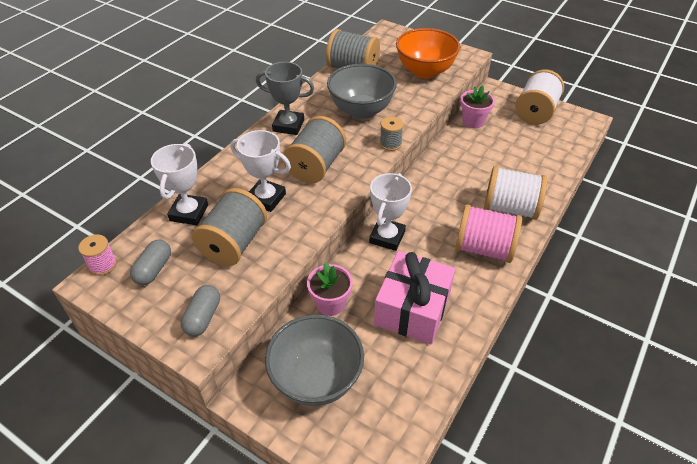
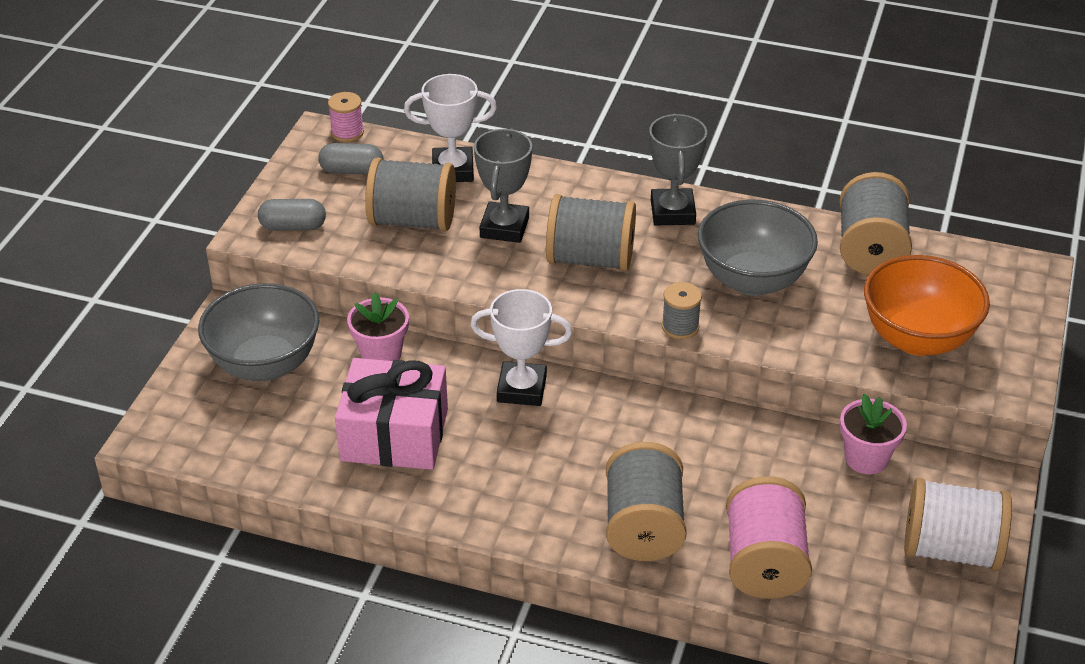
camera: 75 degrees right, 5 degrees down
(266, 198) = (504, 227): white trophy -> grey trophy
(483, 248) = (536, 500): pink spool -> pink spool (764, 562)
(510, 208) = (643, 526): white spool -> grey spool

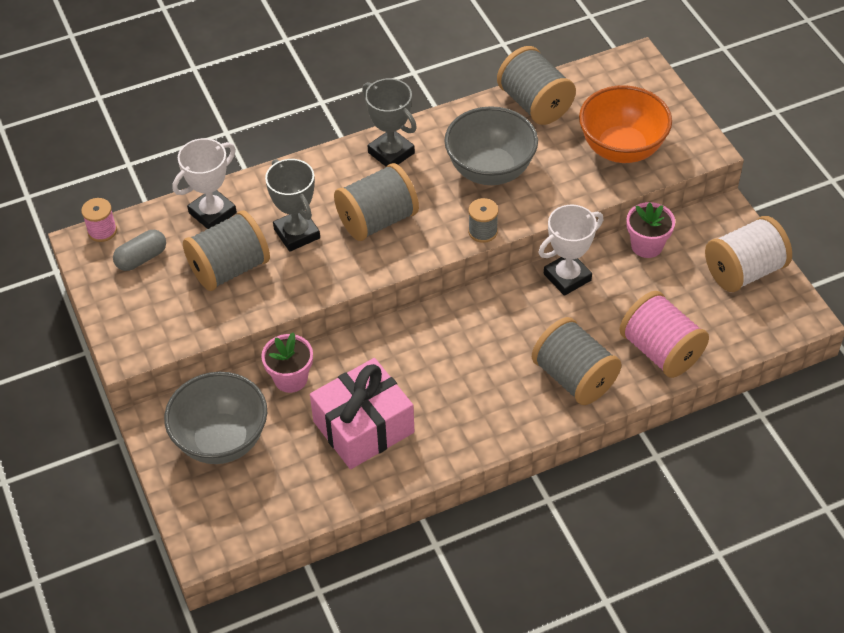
camera: 40 degrees left, 10 degrees up
(293, 226) = (151, 328): grey capsule -> none
(521, 389) = (406, 339): white trophy -> white trophy (567, 277)

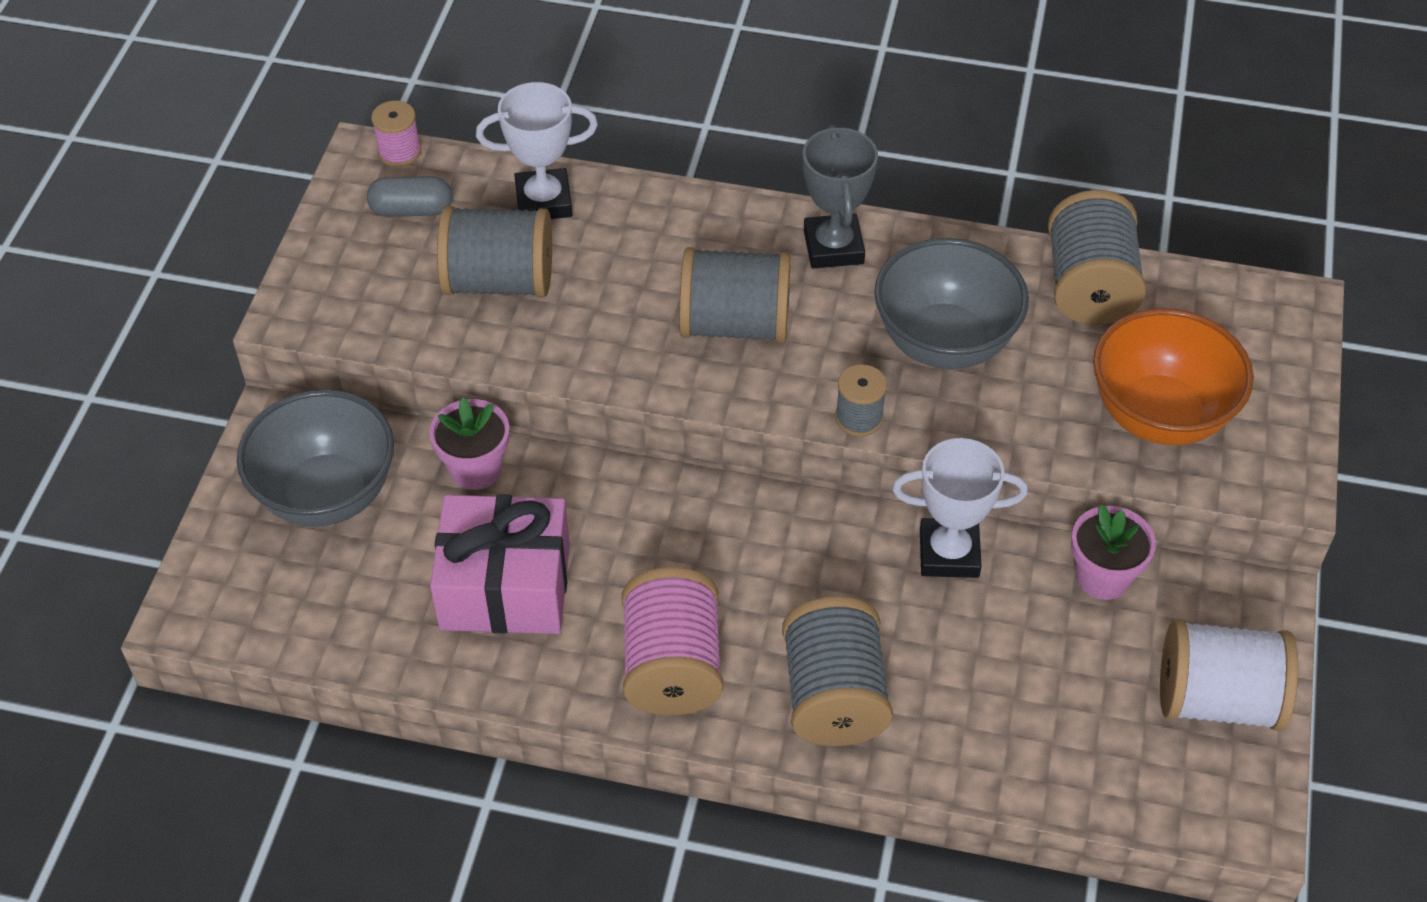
camera: 35 degrees right, 0 degrees up
(297, 233) = (619, 284): grey trophy -> none
(660, 351) = (989, 736): pink spool -> pink spool (672, 666)

